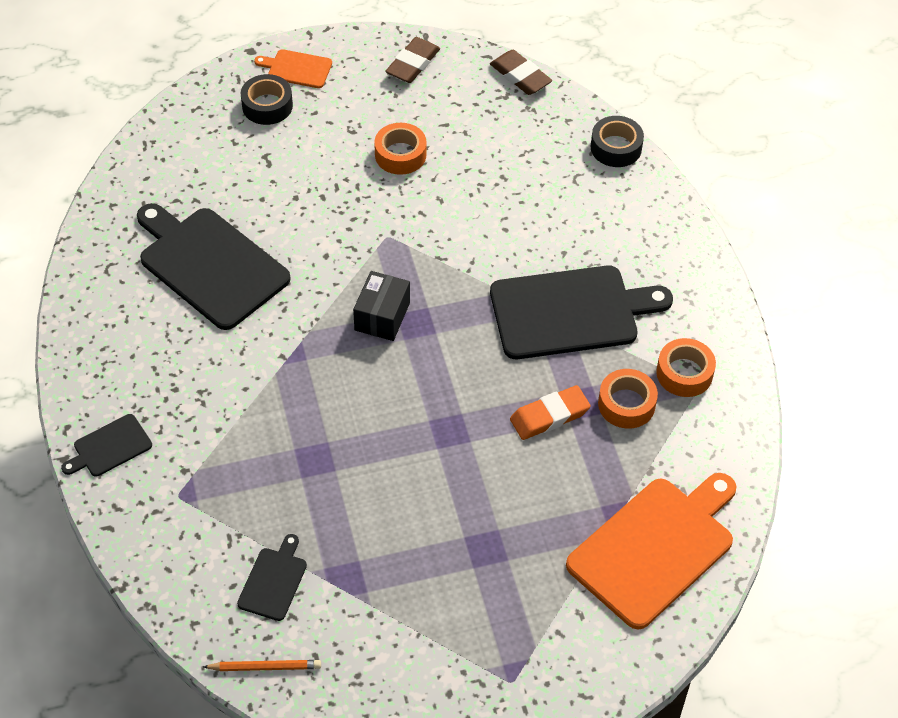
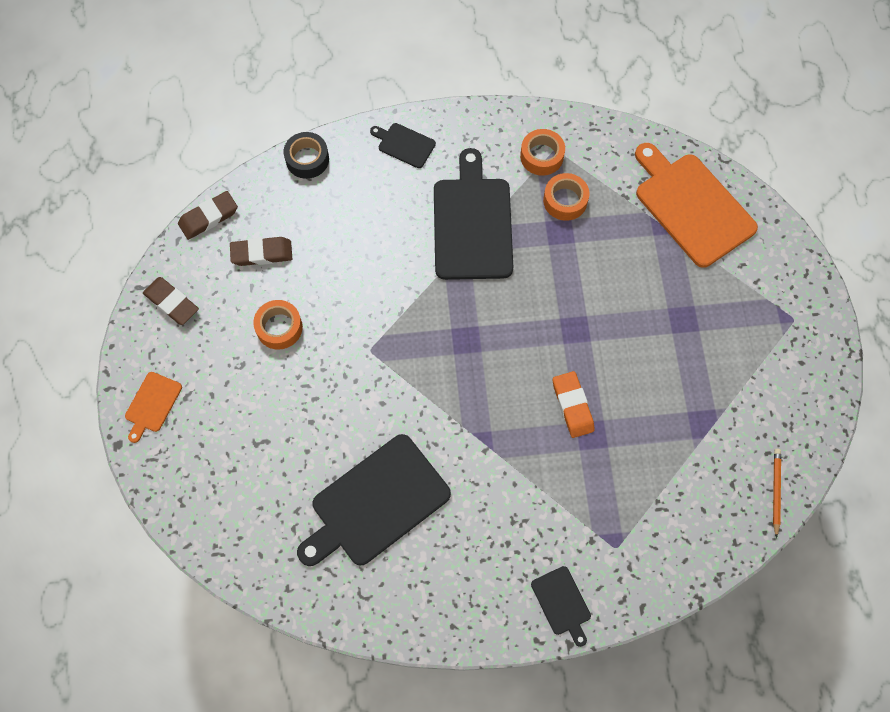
camera: 80 degrees left, 15 degrees up
(267, 106) = (193, 436): black tape -> none
(274, 581) = (701, 477): black cutting board -> black cutting board (404, 144)
(382, 316) = (455, 365): black box -> none
(486, 126) = (262, 253): none -> brown eraser
(549, 416) = (569, 255): orange eraser -> orange eraser (572, 406)

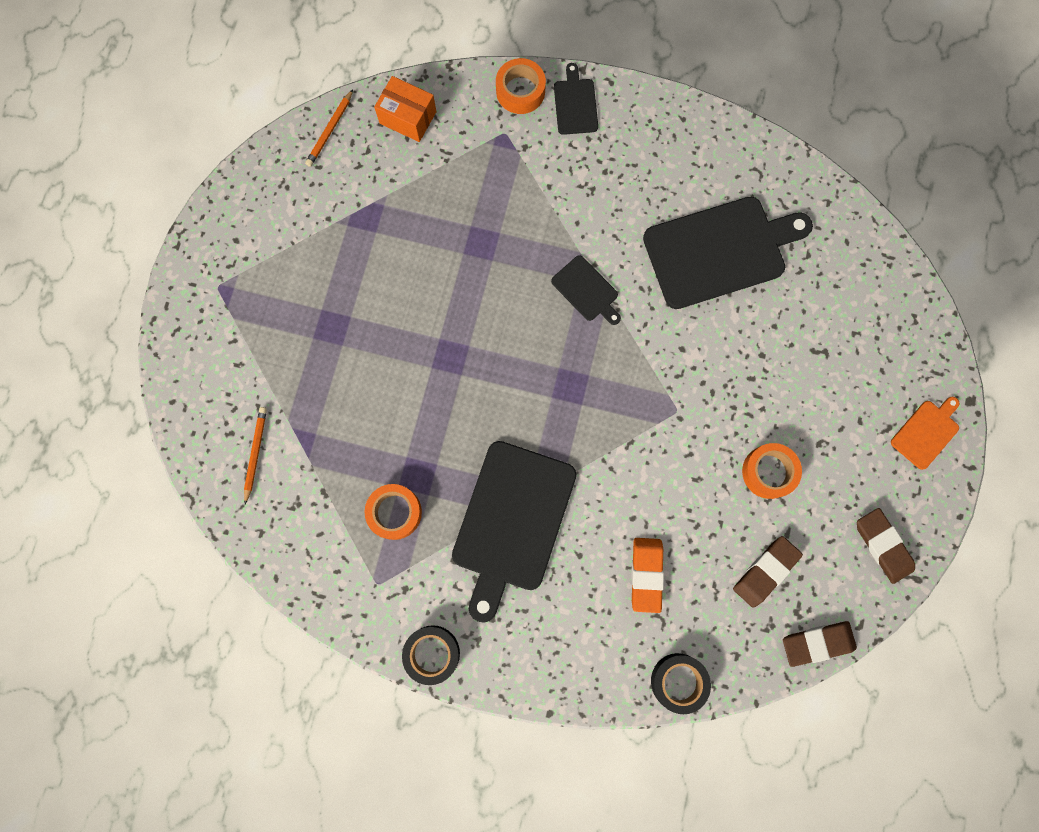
camera: 160 degrees left, 10 degrees up
(262, 253) = (765, 571): brown eraser -> brown eraser turned 60 degrees counterclockwise
(404, 144) = (554, 659): black cutting board -> black cutting board (586, 290)
(494, 120) = (432, 653): none -> black tape
(541, 156) = (396, 581): orange tape -> orange tape (520, 91)
(572, 406) = (488, 278): orange eraser -> orange eraser (646, 574)
(691, 206) = (256, 453): orange cutting board -> orange pencil
(712, 530) = (408, 117): none -> orange box

